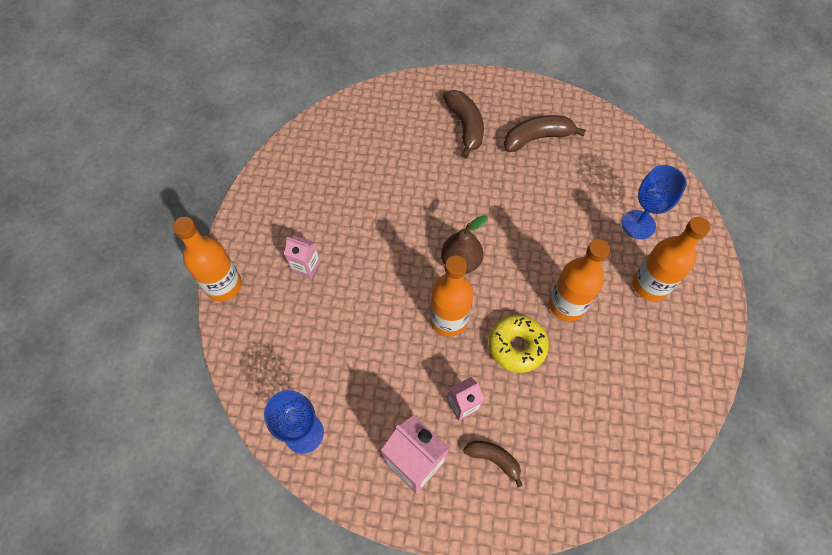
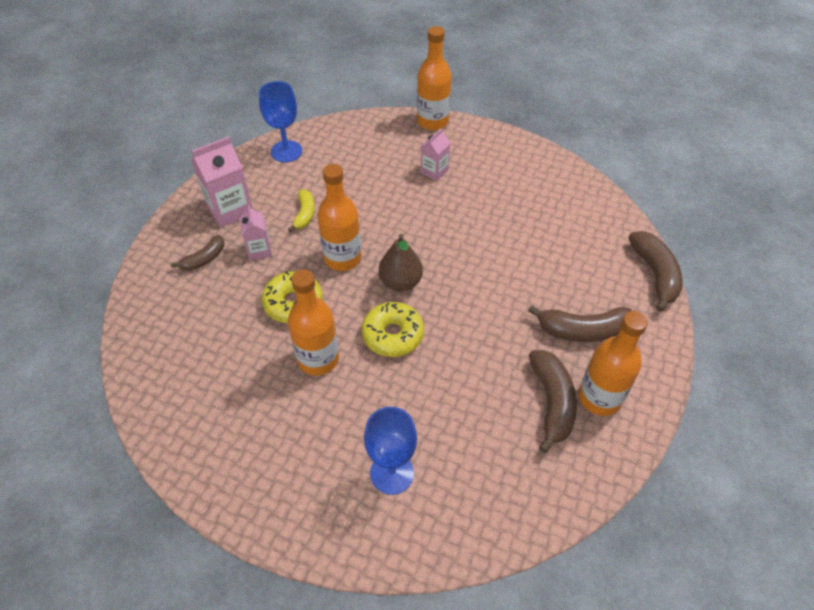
camera: 105 degrees right, 10 degrees down
(393, 87) = (655, 274): none -> brown banana
(400, 376) = (304, 214): none -> yellow banana
(519, 254) = (393, 335): none -> yellow donut
(650, 285) = (308, 452): orange bottle -> orange bottle (599, 398)

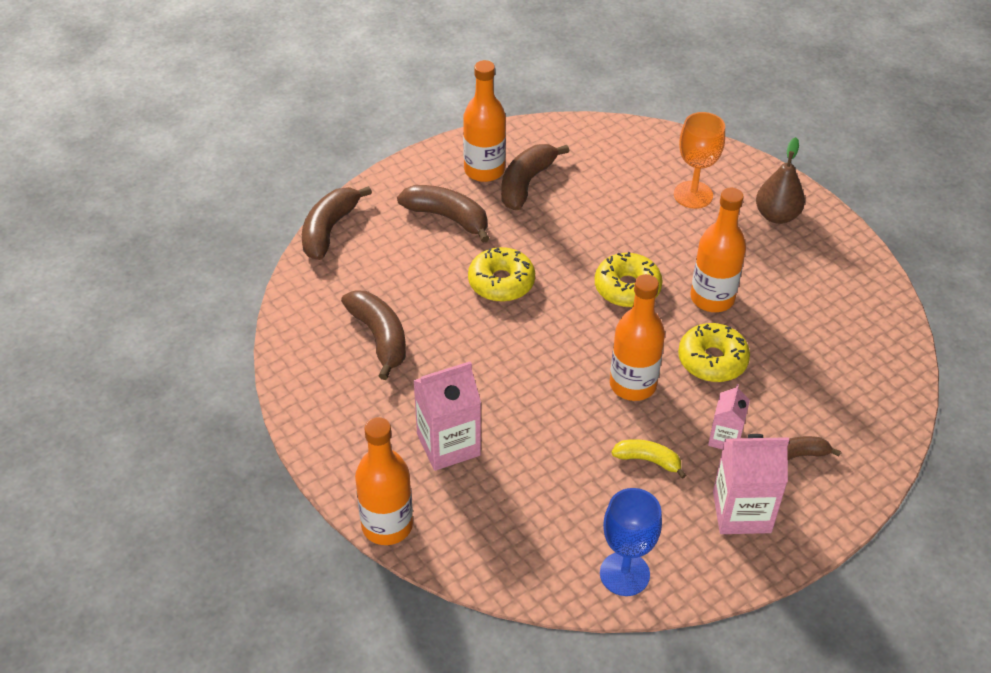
camera: 150 degrees left, 5 degrees down
(304, 214) = (648, 460): yellow banana -> yellow banana turned 75 degrees clockwise
(392, 473) = (693, 195): blue goblet -> orange goblet
(400, 282) = (585, 332): brown pear -> brown pear (776, 215)
(434, 171) = (448, 444): pink carton -> pink carton, size x1.69
(491, 292) = (501, 282): none -> yellow donut
(536, 213) = (379, 337): none -> brown banana

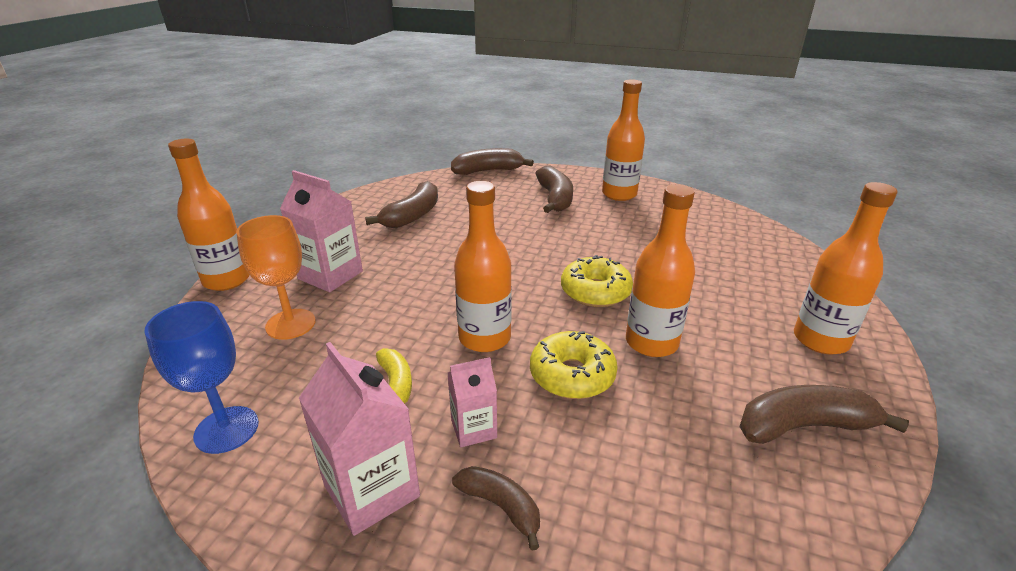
camera: 55 degrees right, 15 degrees down
(501, 282) = (522, 237): yellow donut -> none
(526, 183) = (633, 211): brown banana -> brown banana (803, 426)
(693, 195) = (755, 283): orange goblet -> orange goblet (290, 324)
(776, 215) = (820, 340): brown pear -> orange bottle

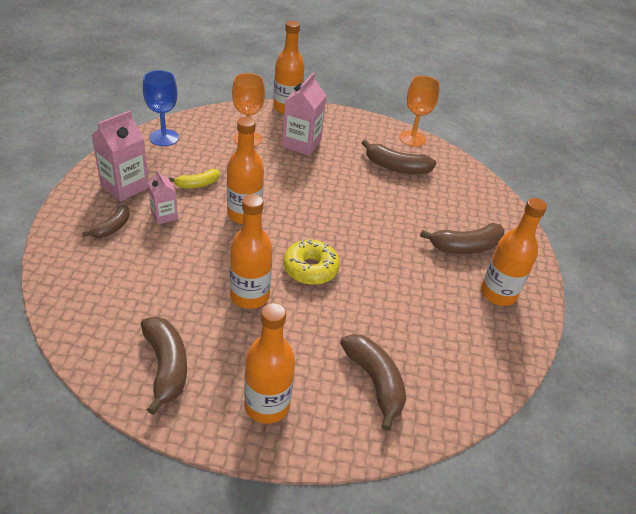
camera: 75 degrees right, 10 degrees up
(360, 199) = (412, 138): none -> orange goblet
(488, 171) = (504, 201): brown banana -> brown banana (375, 382)
(572, 375) = (211, 254): yellow donut -> none

